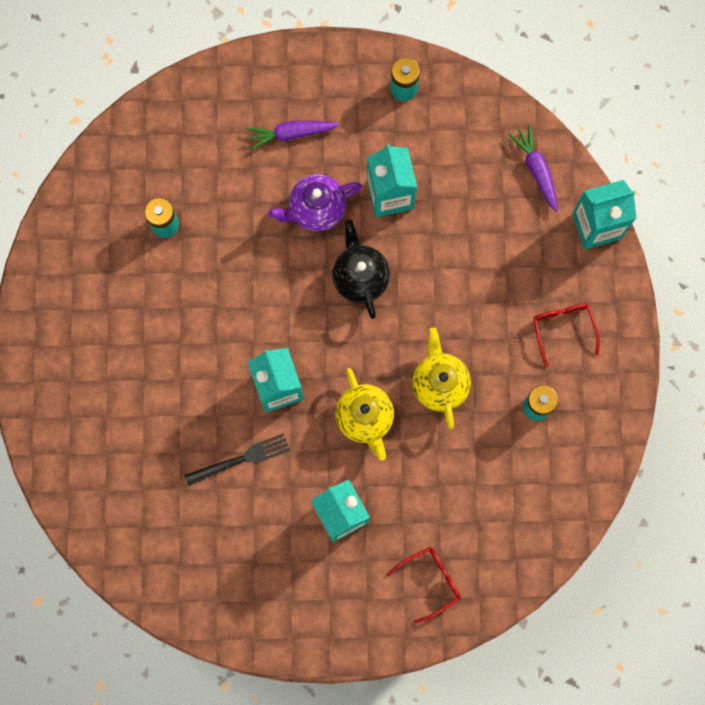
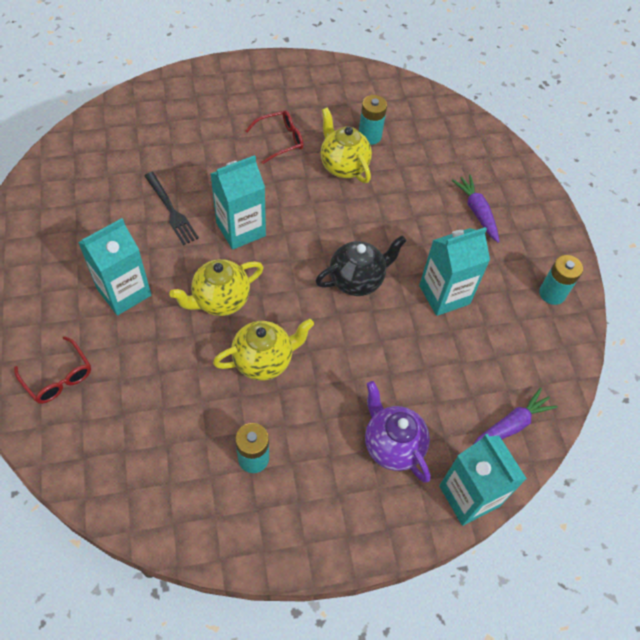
camera: 75 degrees right, 20 degrees down
(206, 263) = (343, 166): none -> yellow teapot
(316, 210) = (412, 238): purple teapot -> purple teapot (392, 445)
(563, 329) = (344, 475): red glasses -> red glasses (280, 140)

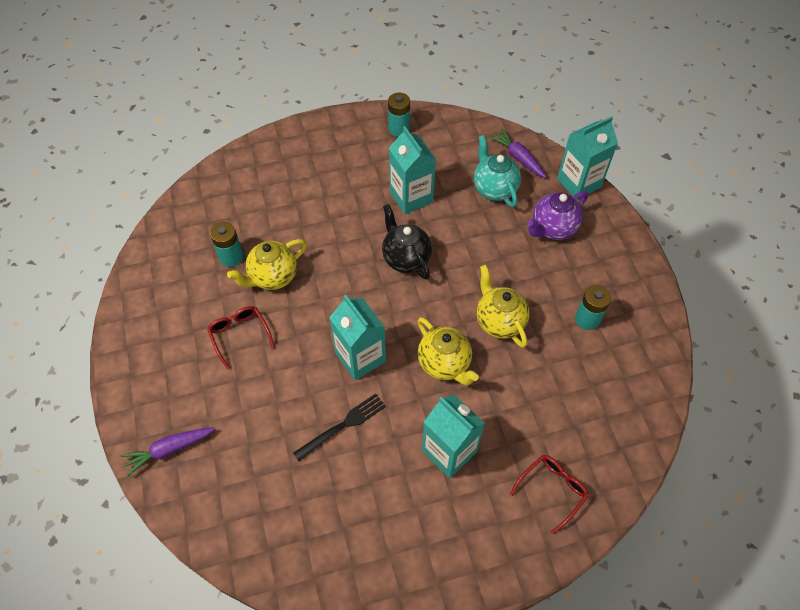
camera: 90 degrees left, 0 degrees up
(457, 386) = (494, 189): none -> turquoise teapot
(477, 212) = (320, 174): purple carrot -> purple carrot (169, 450)

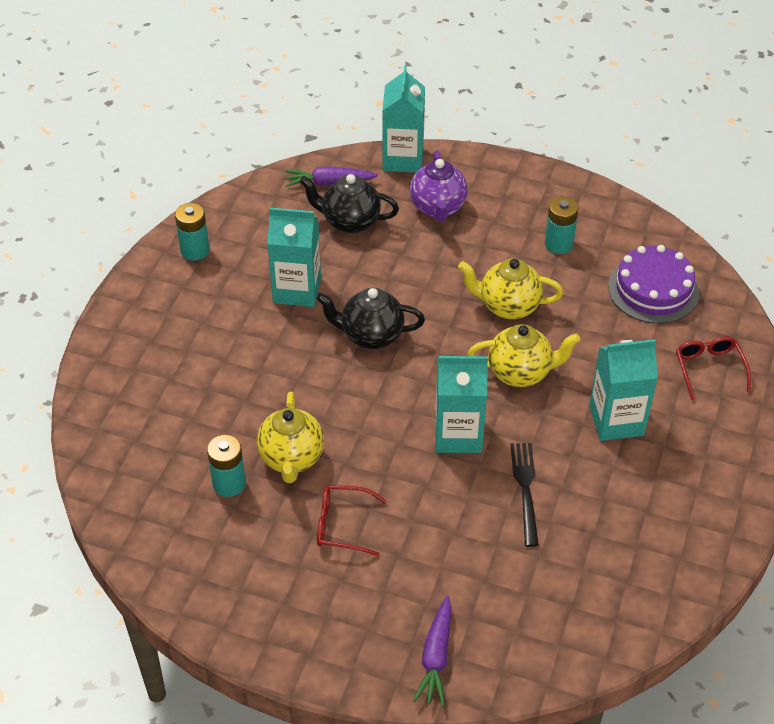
camera: 55 degrees left, 10 degrees down
(494, 189) = (350, 222): turquoise teapot -> black teapot
(599, 407) = (653, 290): none -> purple cake

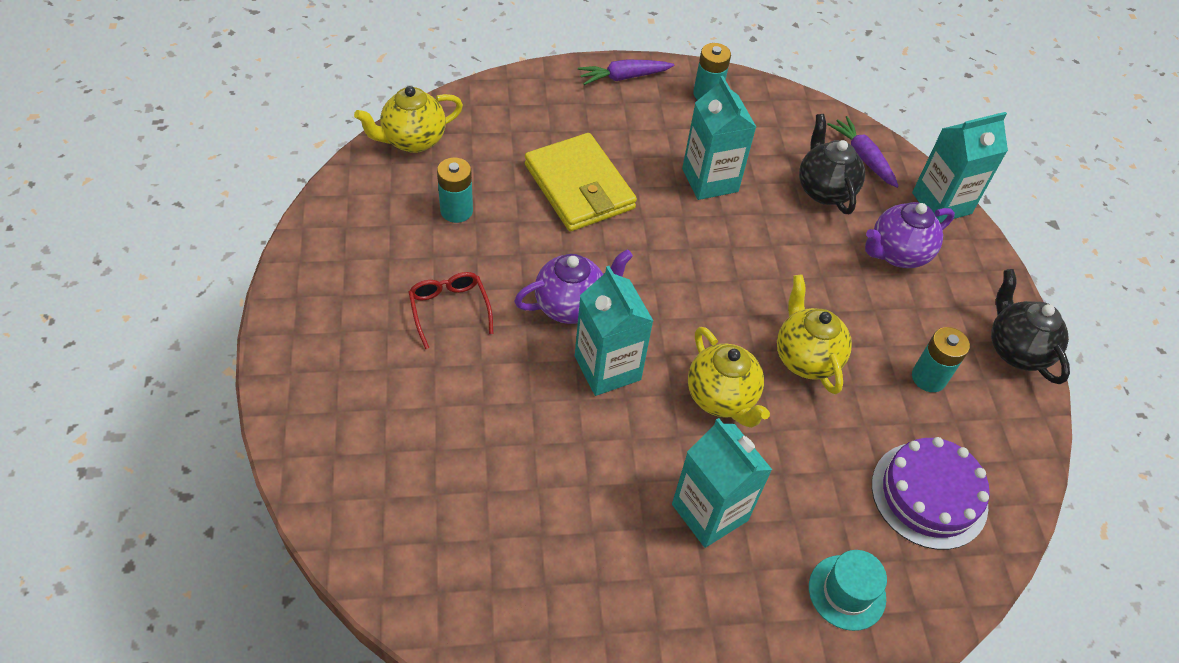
camera: 60 degrees right, 5 degrees up
(252, 382) = (579, 186): none -> yellow wallet
(291, 459) = (507, 245): yellow teapot -> yellow teapot (413, 140)
(371, 336) = (690, 255): black teapot -> black teapot (1015, 350)
(382, 436) = (571, 305): none -> purple teapot
(436, 657) = (327, 436): purple carrot -> purple carrot (624, 77)
(525, 488) = (569, 450): black fork -> none
(709, 369) = (847, 592): red glasses -> turquoise hat

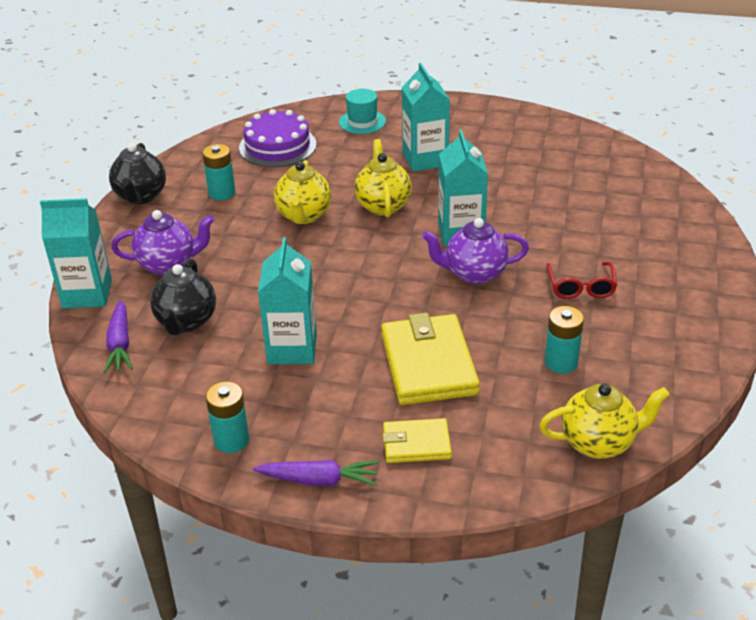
camera: 155 degrees left, 15 degrees down
(562, 115) = (416, 444): none -> yellow wallet

